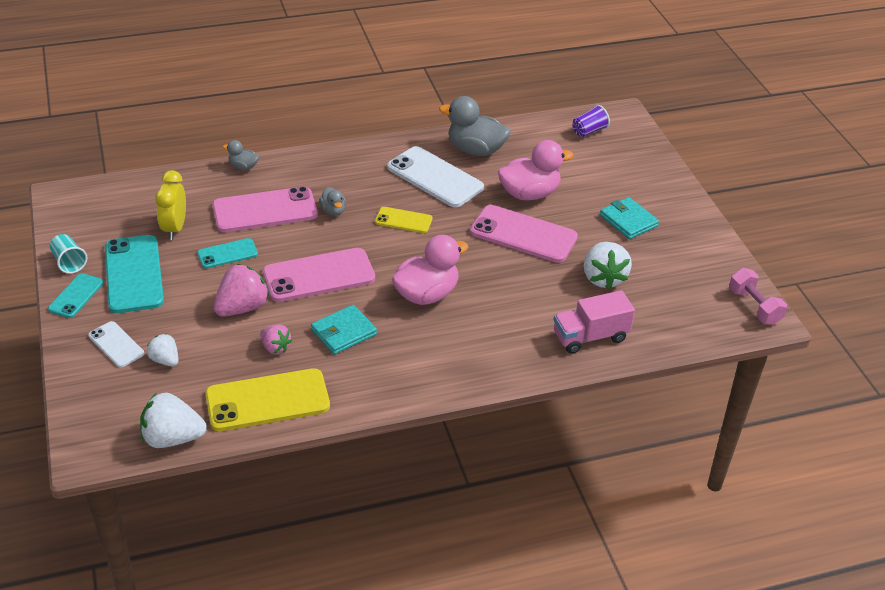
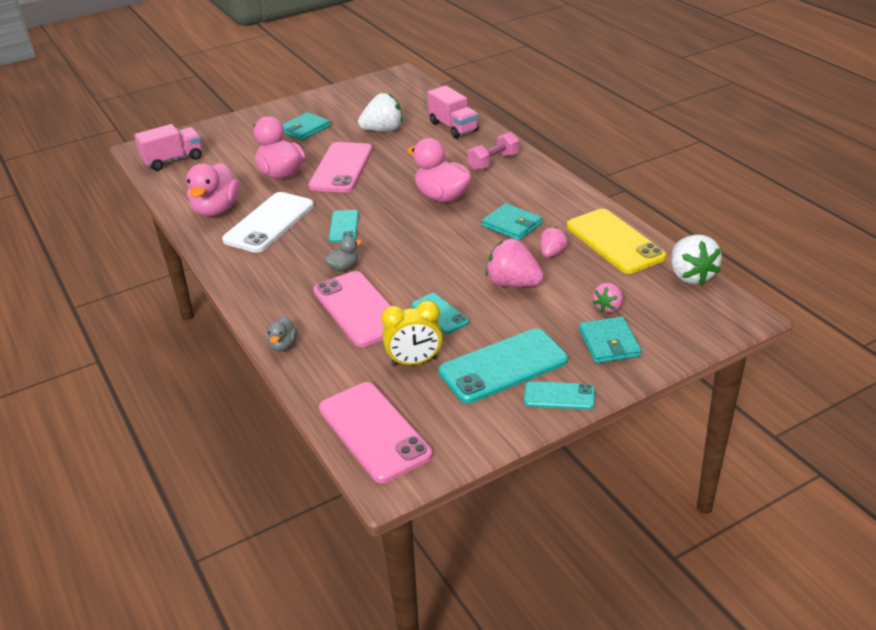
camera: 100 degrees left, 5 degrees down
(69, 262) = (509, 422): turquoise cup -> none
(116, 344) = (609, 343): white phone -> turquoise wallet
(165, 360) = (608, 307): white strawberry -> pink strawberry
(319, 275) = (445, 253): pink phone -> pink phone (374, 432)
(403, 220) = (344, 226): yellow phone -> turquoise phone
(475, 150) = (216, 210): grey duck -> pink duck
(589, 131) = (173, 160): purple cup -> pink truck
(754, 306) = (388, 79): pink dumbbell -> pink dumbbell (493, 162)

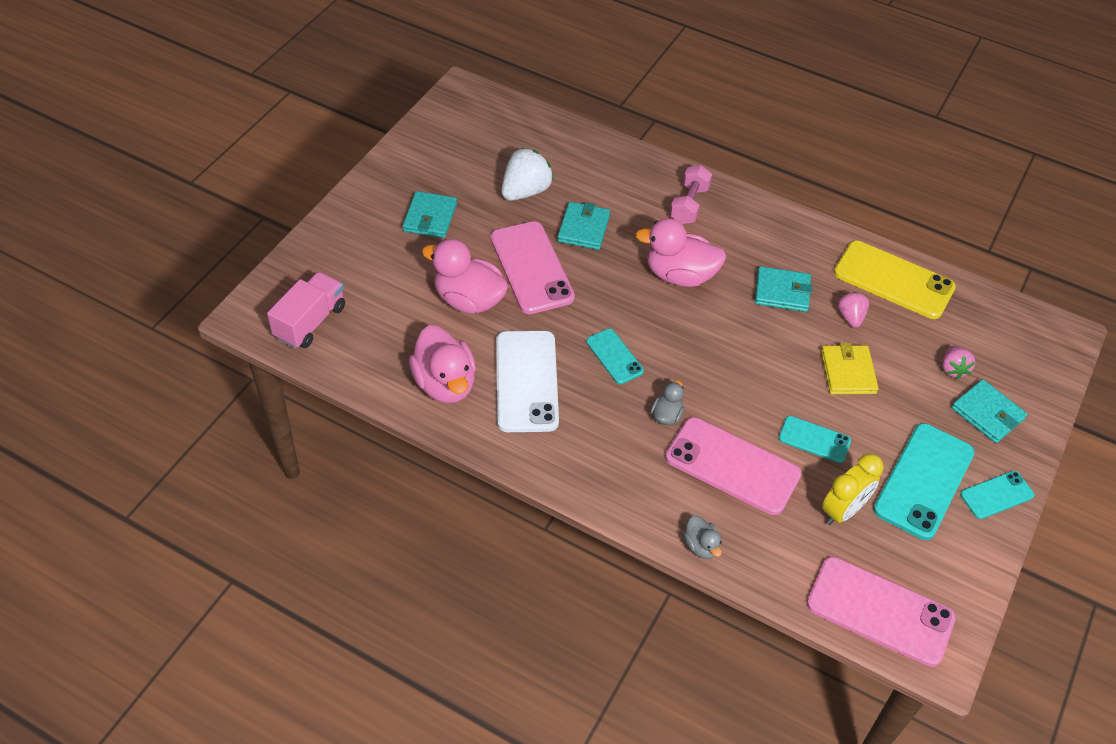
camera: 35 degrees left, 15 degrees up
(401, 157) = (583, 228): none -> turquoise wallet
(453, 127) = (600, 162): pink truck -> none
(513, 283) = (848, 372): pink strawberry -> yellow wallet
(690, 276) = (990, 301): white strawberry -> none

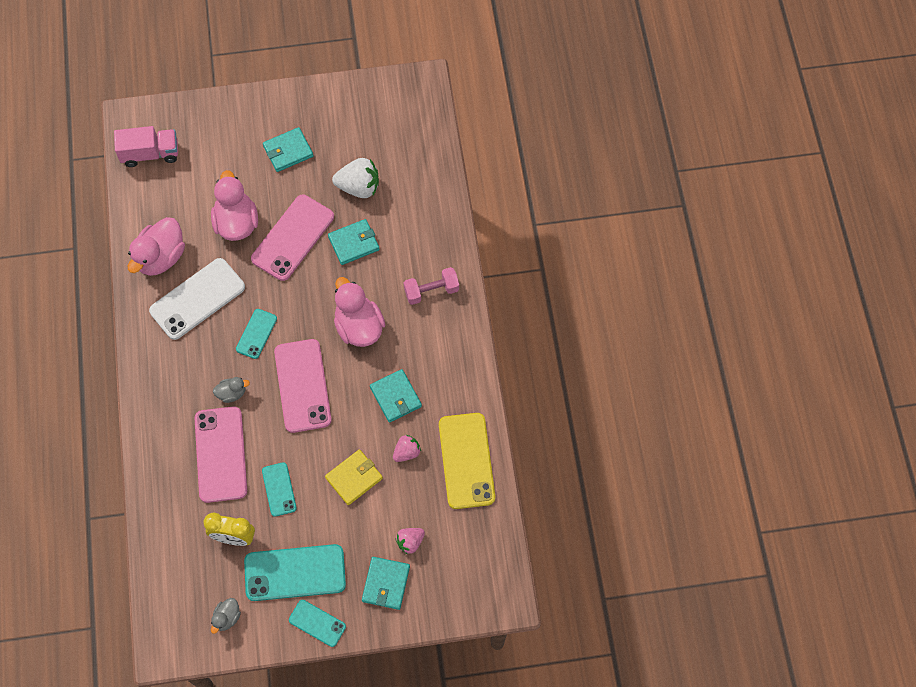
camera: 55 degrees right, 15 degrees up
(701, 546) = (147, 472): grey duck -> grey duck (227, 617)
(880, 611) = (173, 599): pink phone -> pink phone (302, 386)

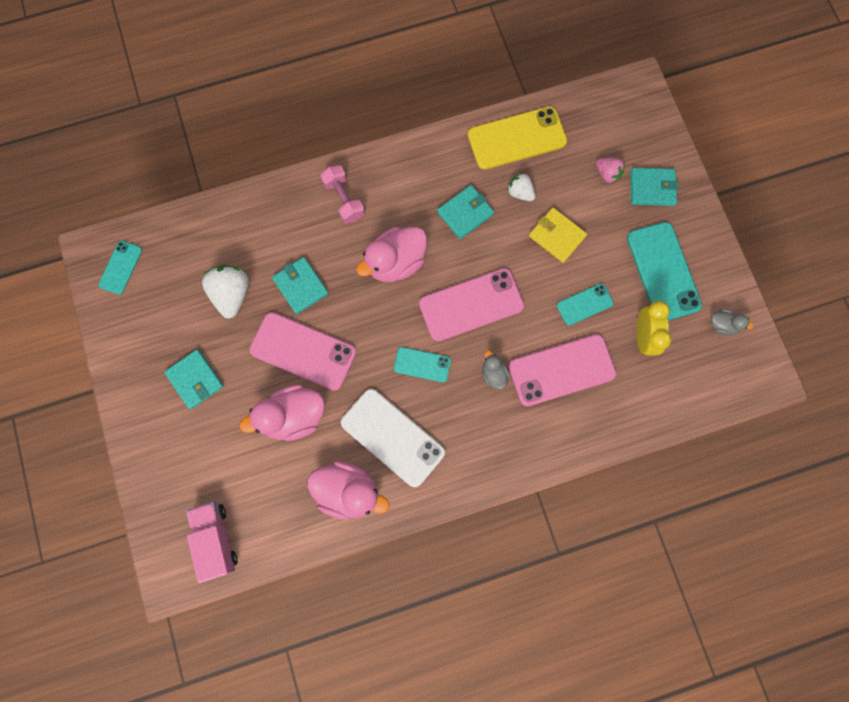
camera: 100 degrees left, 10 degrees up
(317, 623) = (705, 241): turquoise phone -> turquoise phone (121, 267)
(407, 452) = (520, 193): pink strawberry -> white strawberry

